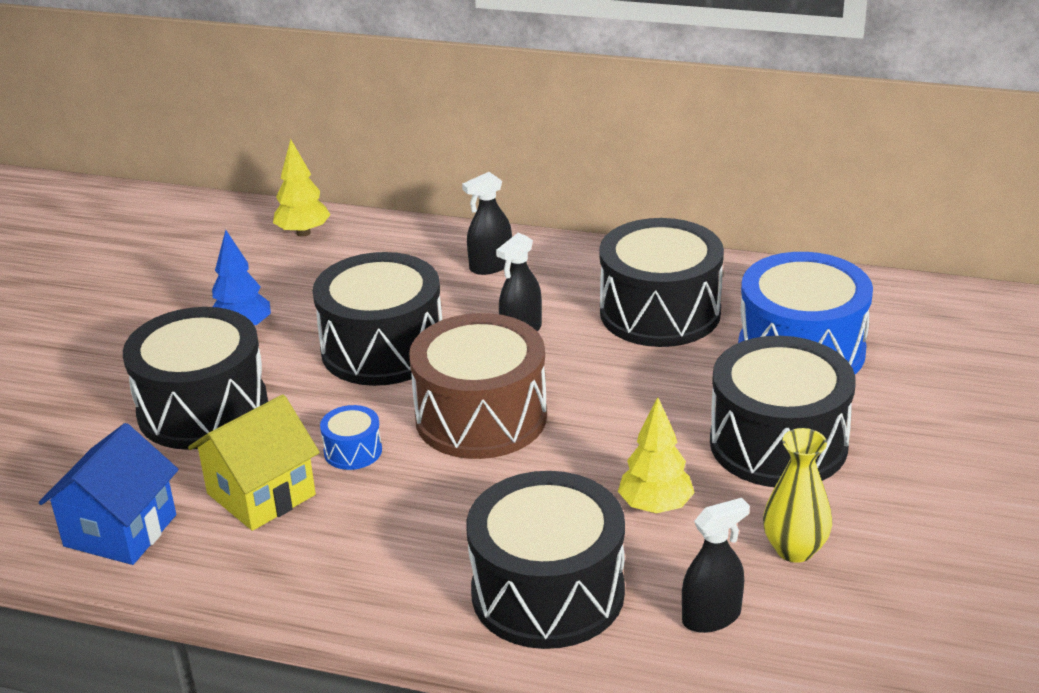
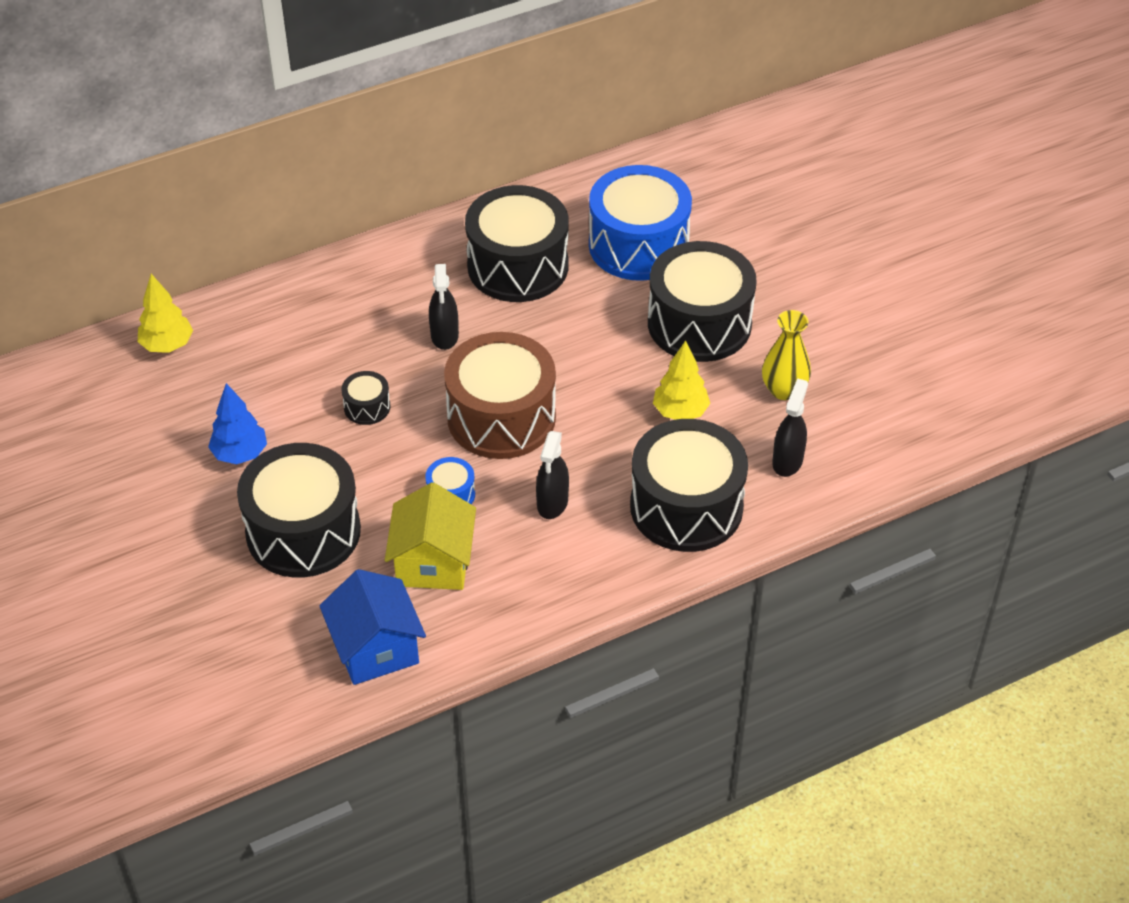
camera: 45 degrees left, 15 degrees up
(383, 349) = (367, 407): black drum -> black drum, size x0.43
(490, 266) = (354, 293): black spray bottle -> black spray bottle (552, 503)

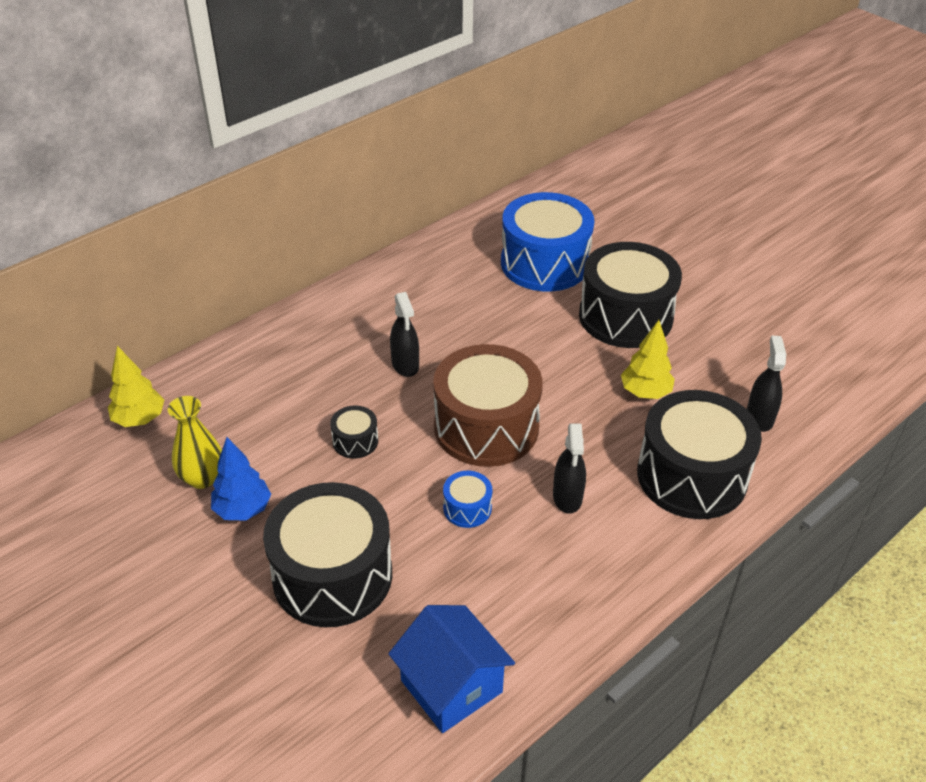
camera: 15 degrees left, 5 degrees down
(433, 562) = (476, 580): yellow house -> none
(518, 266) = (448, 296): black drum -> none
(783, 390) = (724, 358): yellow vase -> yellow vase (202, 478)

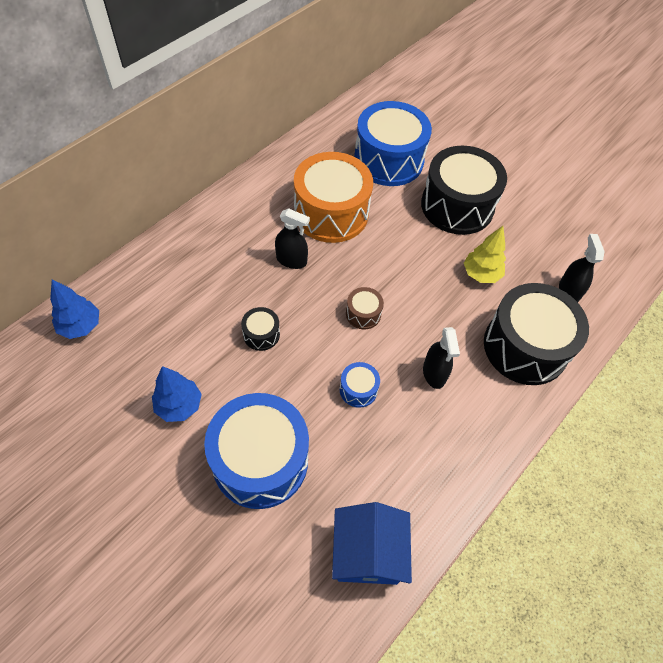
camera: 10 degrees left, 15 degrees up
(140, 419) = (81, 326): yellow tree -> blue tree
(202, 478) = (141, 378): yellow vase -> none
(332, 575) = (260, 460): black drum -> blue drum
(405, 365) = (291, 260): black spray bottle -> black spray bottle turned 45 degrees counterclockwise
(451, 686) = (367, 552): blue house -> blue house turned 45 degrees clockwise
(462, 317) = (331, 213): none -> orange drum
(486, 427) = (363, 314): brown drum -> brown drum, size x0.43

